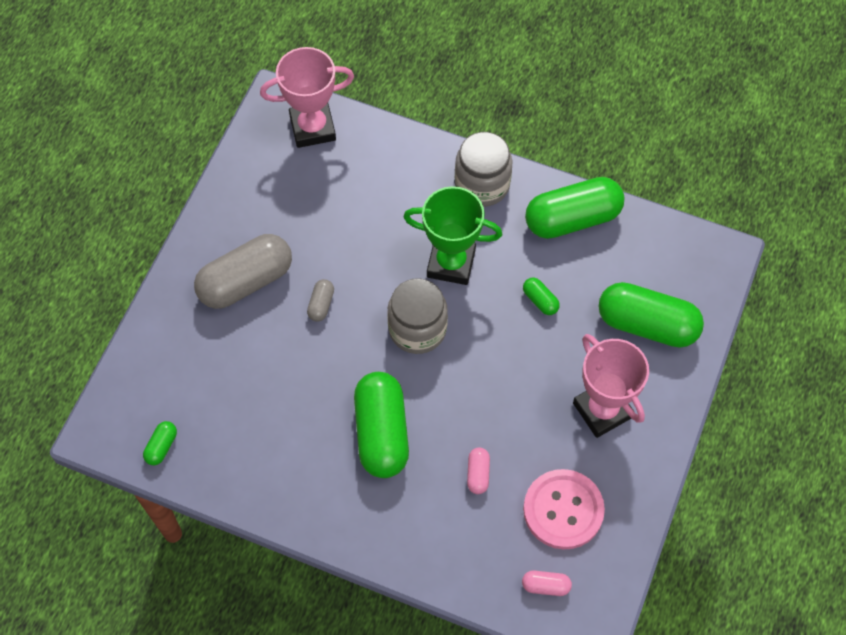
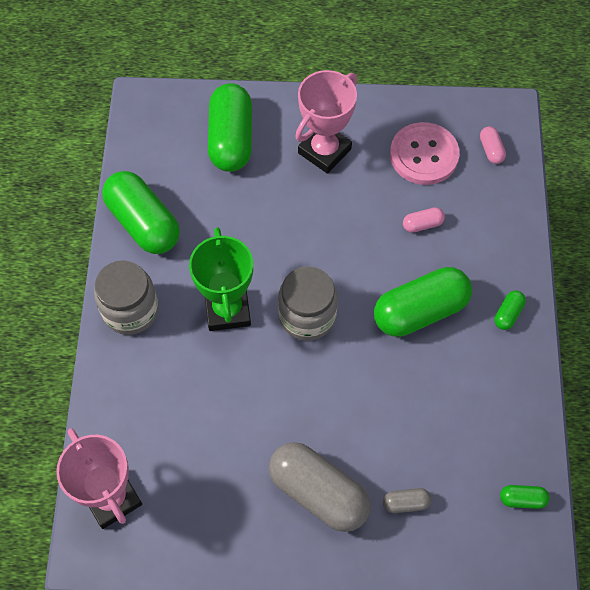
camera: 110 degrees left, 0 degrees up
(321, 304) = (315, 410): grey capsule -> grey capsule (406, 503)
(540, 300) = (239, 225): green capsule -> green capsule (508, 314)

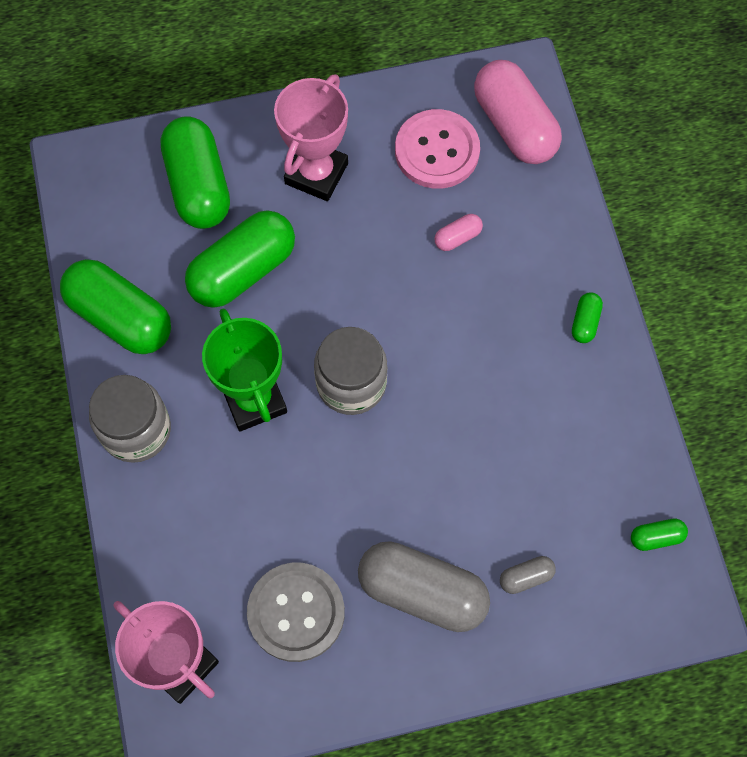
camera: 15 degrees left, 5 degrees up
(213, 482) = (296, 612): none -> grey button
(420, 311) = (482, 344): green capsule -> green capsule (243, 271)
(491, 150) = (514, 126): pink capsule -> pink capsule, size x2.31

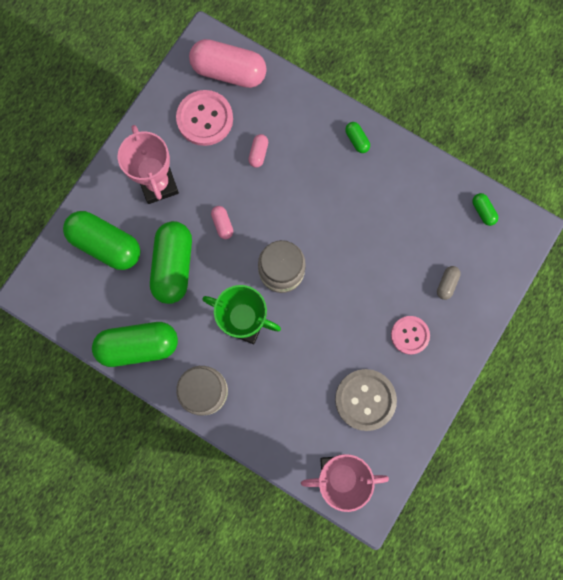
camera: 45 degrees left, 10 degrees up
(340, 275) = (222, 224): none -> pink capsule
(422, 592) = (410, 335): grey capsule -> pink button
(656, 537) = (483, 211): green capsule -> green capsule turned 60 degrees counterclockwise

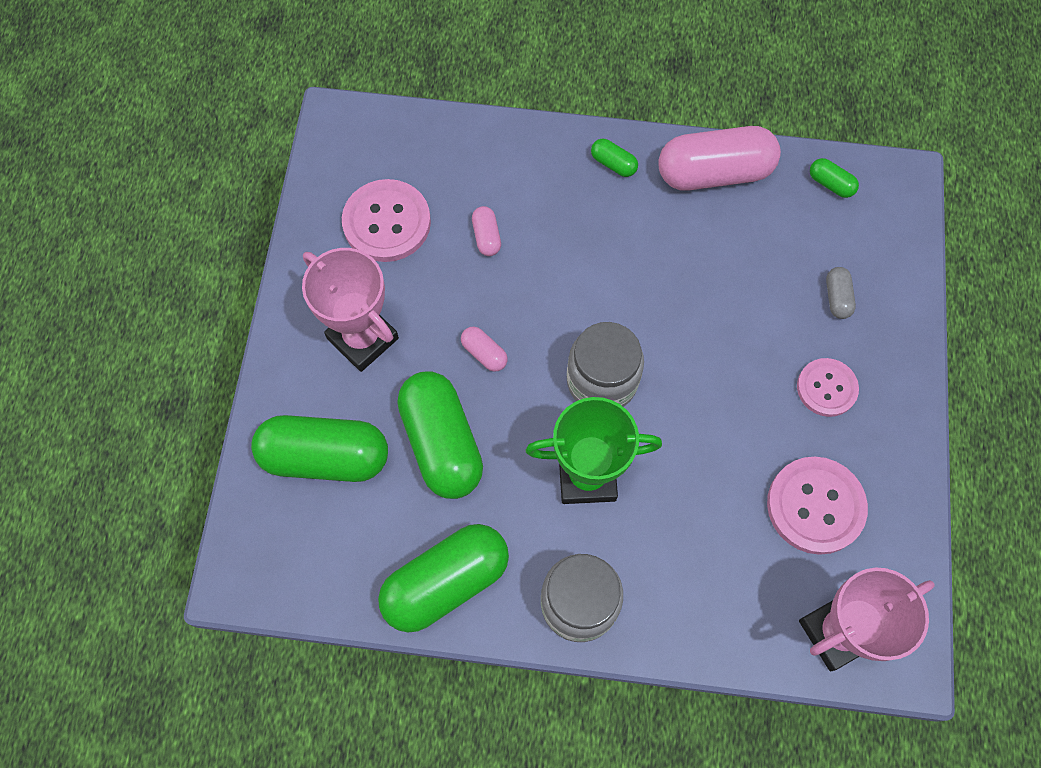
camera: 25 degrees left, 10 degrees down
(229, 72) = (390, 148): pink capsule -> pink capsule (714, 173)
(365, 399) = (815, 506): grey button -> pink button

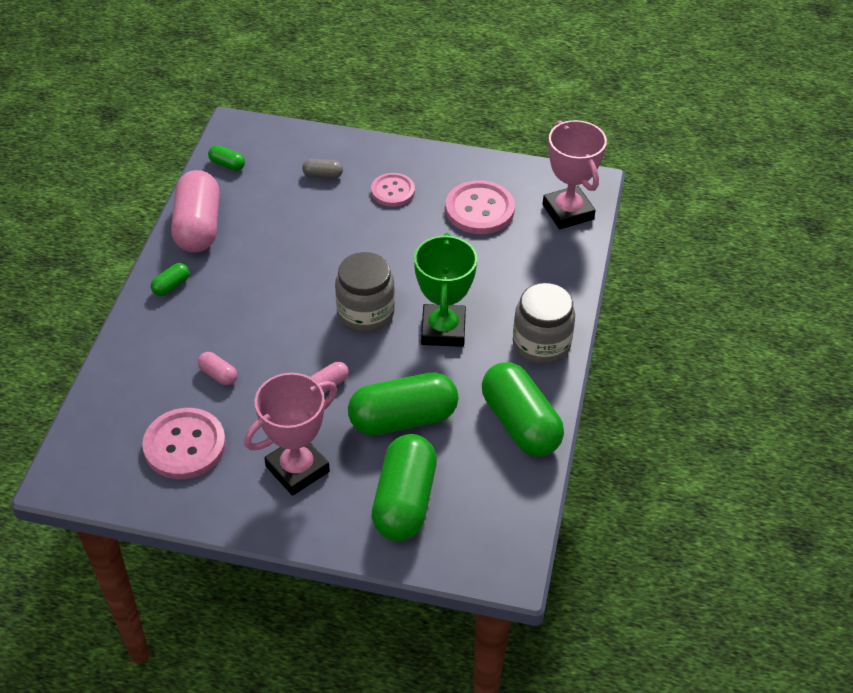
camera: 85 degrees left, 20 degrees down
(486, 236) = (218, 375): pink capsule -> pink capsule turned 45 degrees clockwise
(830, 184) = (227, 164): green capsule -> green capsule turned 75 degrees clockwise

